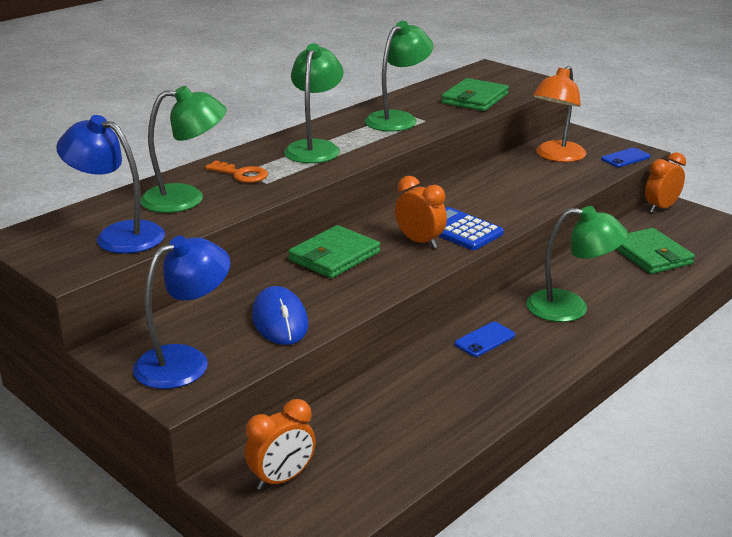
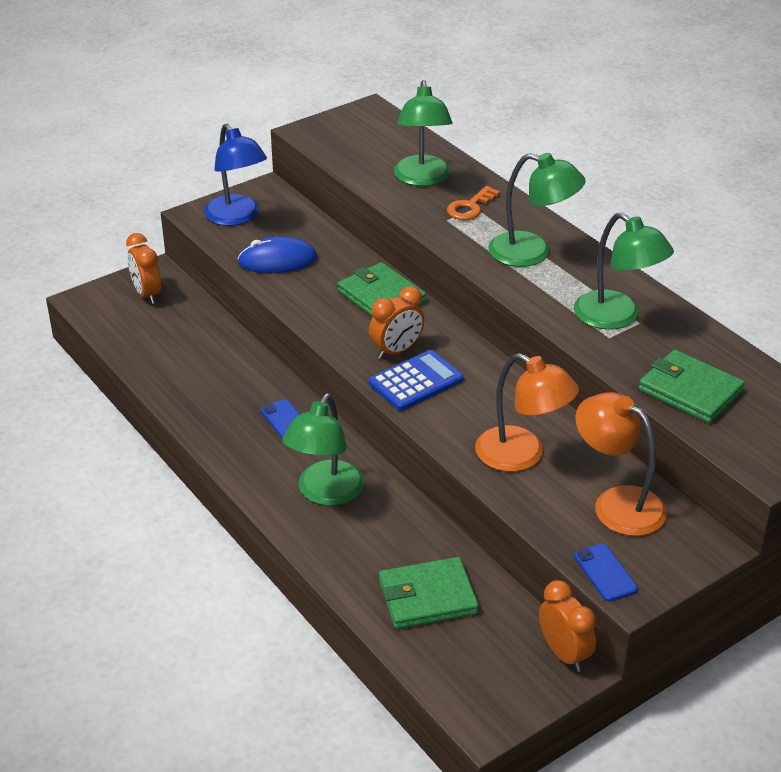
camera: 100 degrees right, 10 degrees up
(118, 235) = (359, 149): blue lamp -> none
(528, 186) = (522, 456): none -> orange lamp

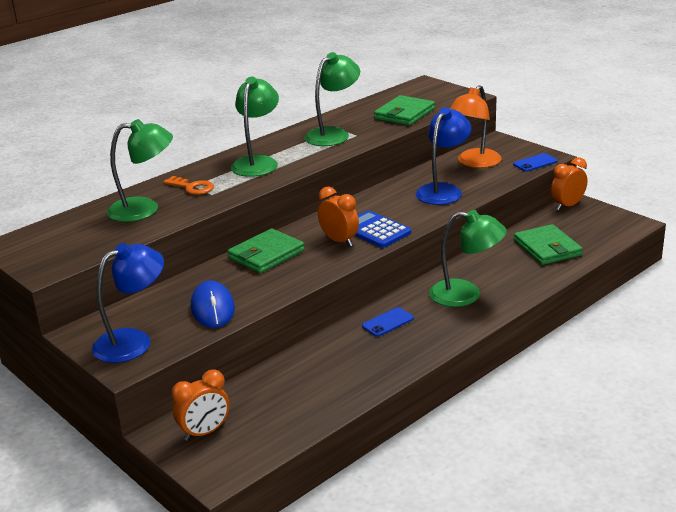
camera: 95 degrees left, 10 degrees down
(522, 456) = (443, 190): orange lamp -> blue lamp

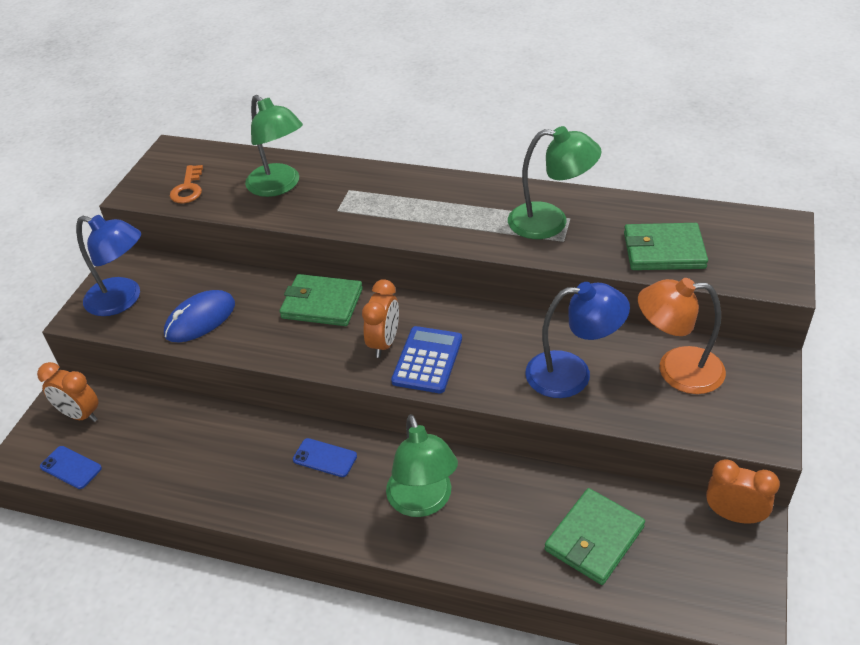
camera: 60 degrees right, 15 degrees up
(192, 187) = (344, 191): orange key -> orange key (188, 189)
(257, 162) = (432, 204): green lamp -> none
(535, 163) = (732, 432): blue phone -> blue phone (71, 467)

